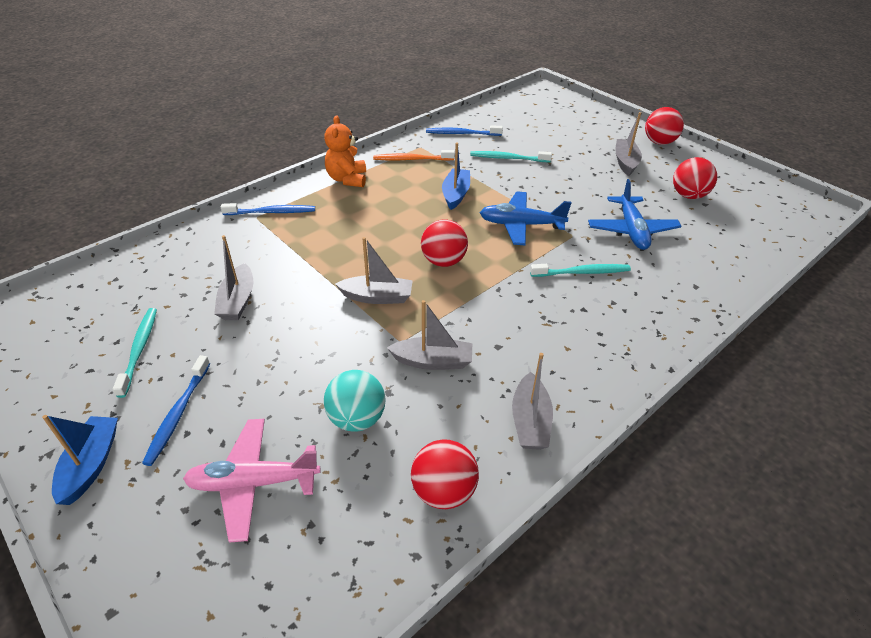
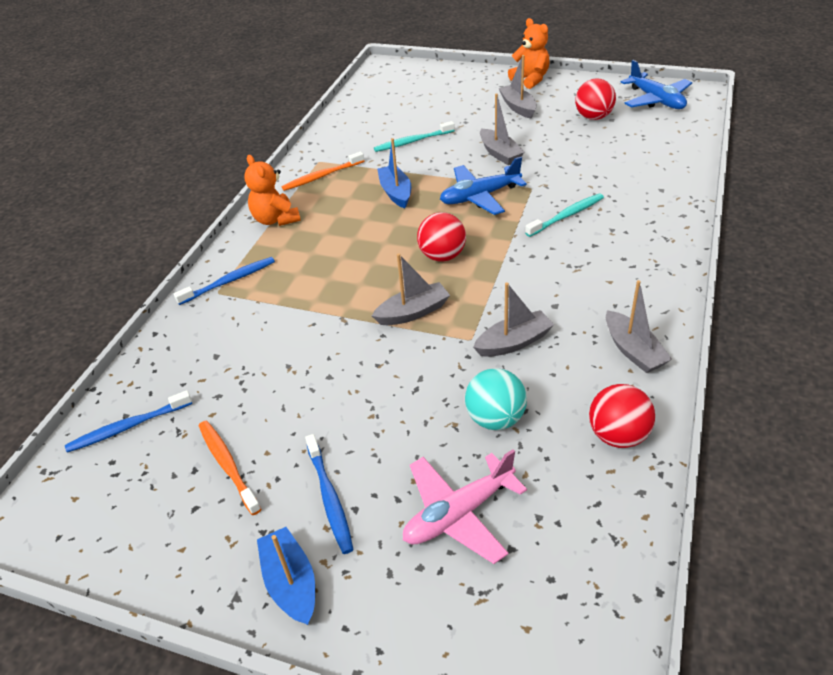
camera: 25 degrees left, 0 degrees up
(139, 349) = (227, 465): turquoise toothbrush -> orange toothbrush
(238, 301) = (282, 376): grey boat -> grey boat (500, 153)
(461, 133) = (346, 134): blue toothbrush -> blue toothbrush (127, 427)
(631, 230) = (574, 164): blue plane -> blue plane (656, 100)
(659, 142) = (530, 79): red ball -> orange teddy bear

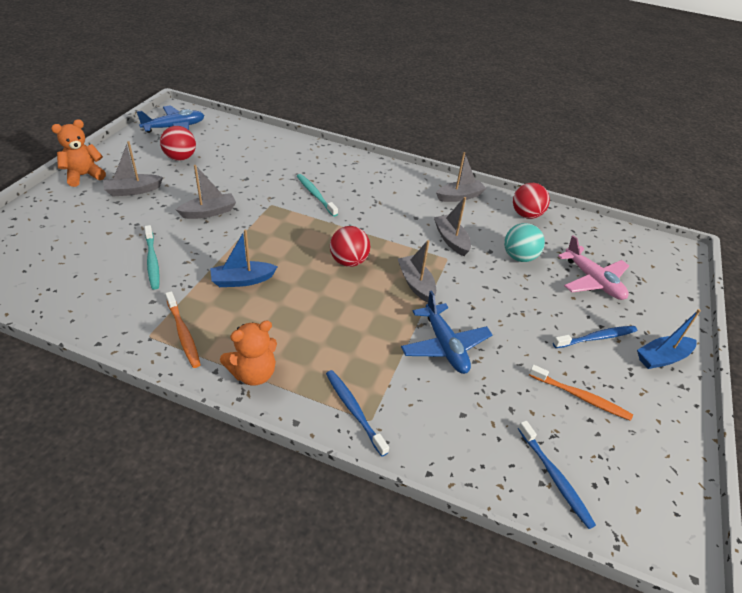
camera: 95 degrees left, 0 degrees up
(227, 465) = (581, 397): orange toothbrush -> orange toothbrush turned 120 degrees counterclockwise
(480, 196) = (272, 232): blue plane -> blue plane (444, 346)

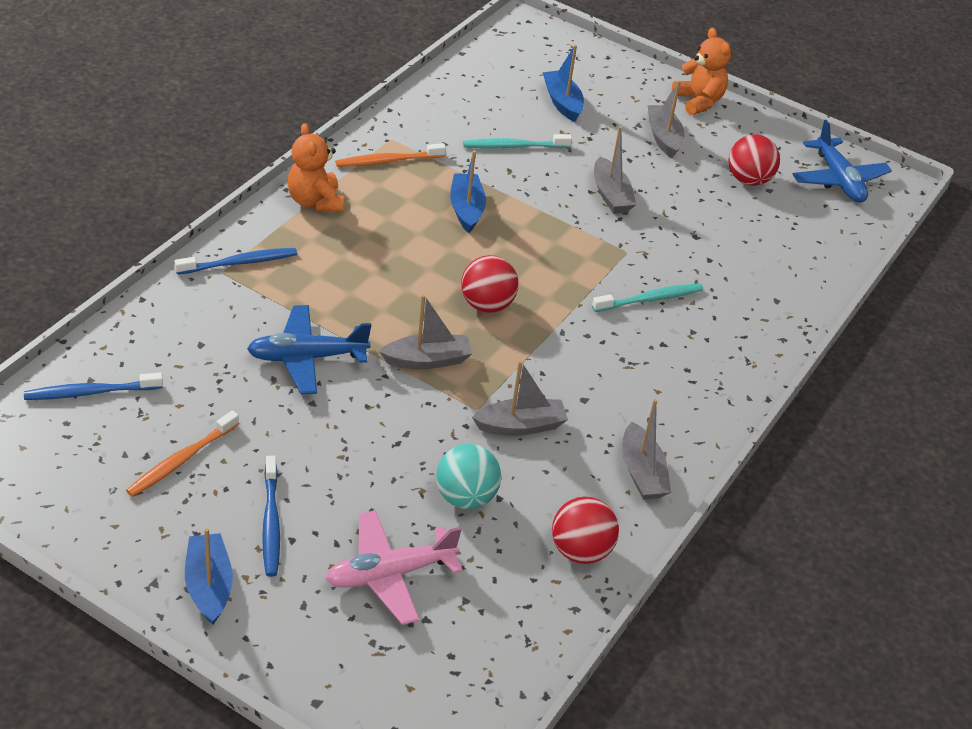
camera: 100 degrees right, 0 degrees up
(85, 239) = (562, 102): none -> blue boat

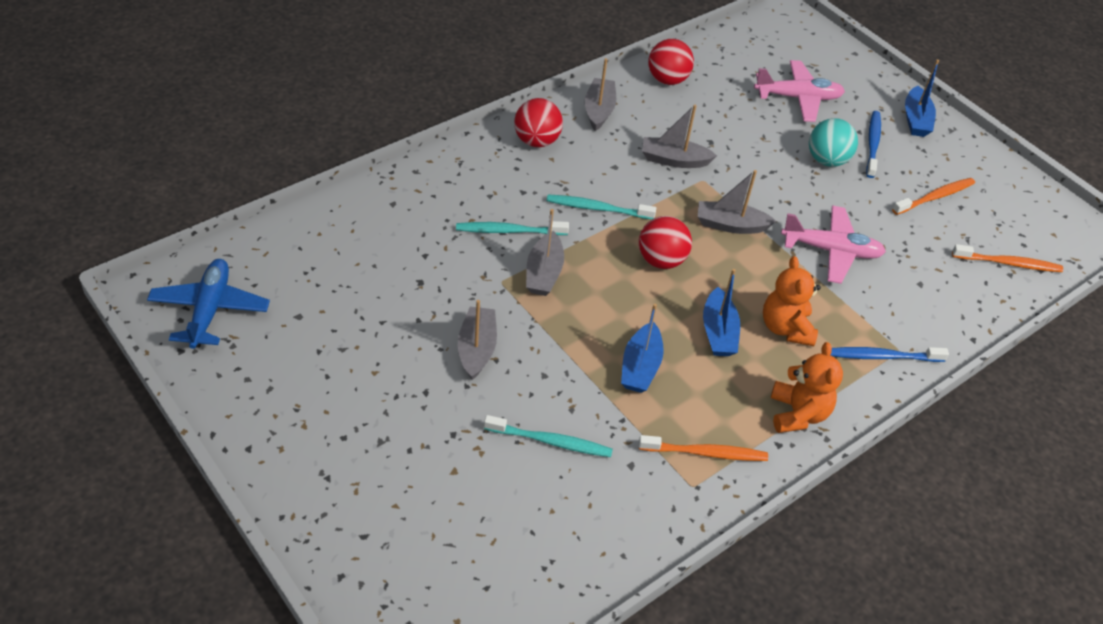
camera: 160 degrees left, 5 degrees up
(90, 392) = (1009, 263): blue toothbrush -> orange toothbrush
(307, 358) = (831, 250): blue plane -> pink plane
(465, 497) = (733, 126): turquoise ball -> turquoise ball (827, 160)
(562, 102) = (454, 501): blue boat -> blue boat (718, 332)
(577, 344) = (597, 208): none -> turquoise toothbrush
(663, 137) = (364, 414): grey boat -> grey boat (544, 273)
(698, 101) = (276, 462): orange teddy bear -> orange teddy bear (786, 328)
(748, 180) = (311, 333): red ball -> red ball (536, 141)

